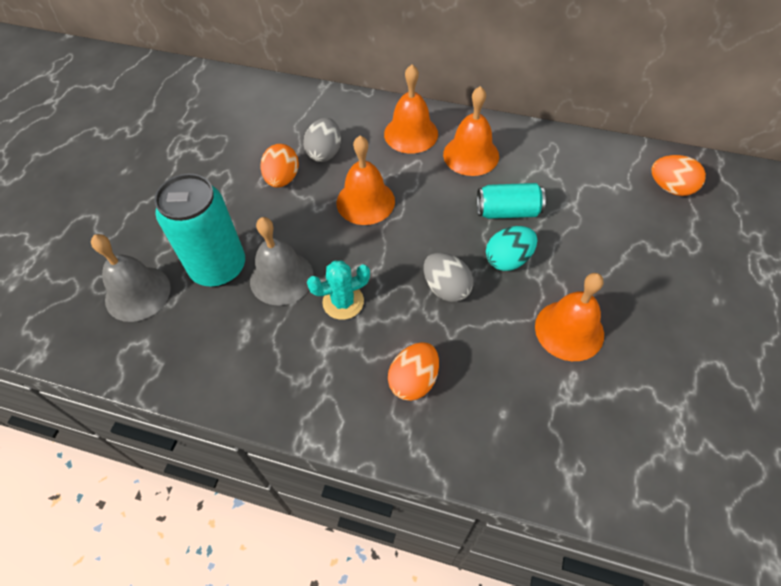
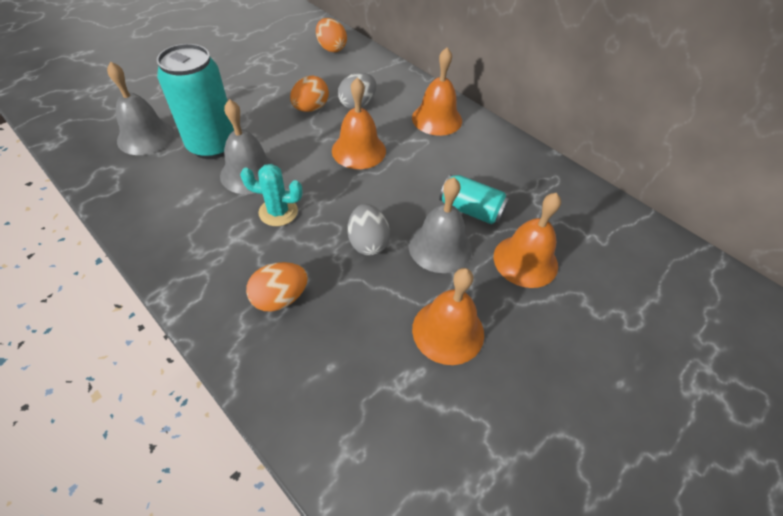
camera: 25 degrees right, 5 degrees down
(471, 155) = (474, 154): orange bell -> orange bell (525, 260)
(508, 259) = (440, 247): turquoise egg -> grey bell
(670, 188) = (647, 262): orange egg -> orange egg (331, 48)

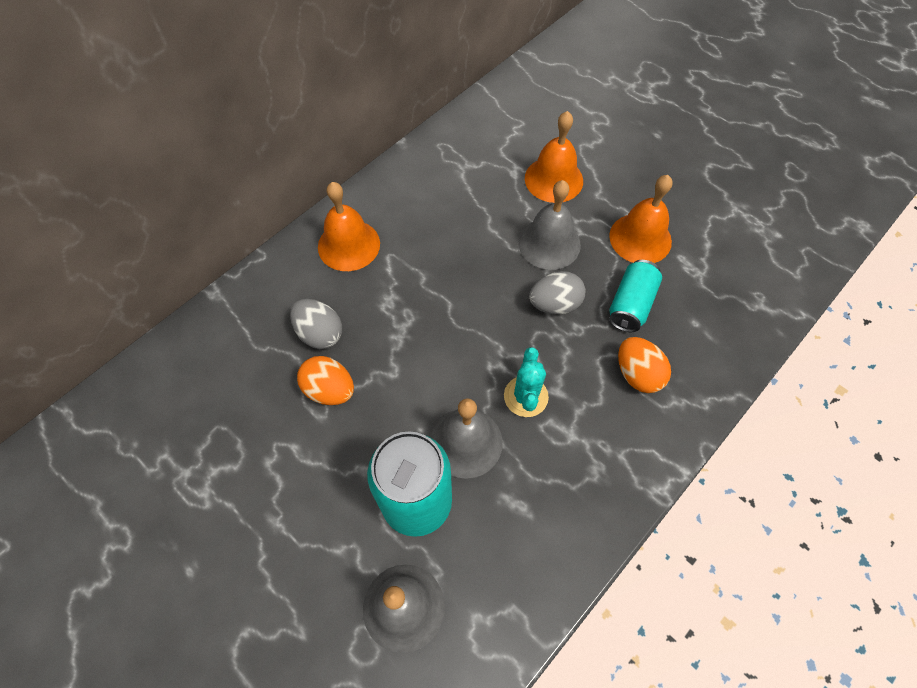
camera: 90 degrees left, 10 degrees up
(331, 48) = (173, 382): orange egg -> none
(358, 150) = (413, 324): orange bell -> none
(471, 210) = (496, 217): turquoise can -> turquoise can (630, 304)

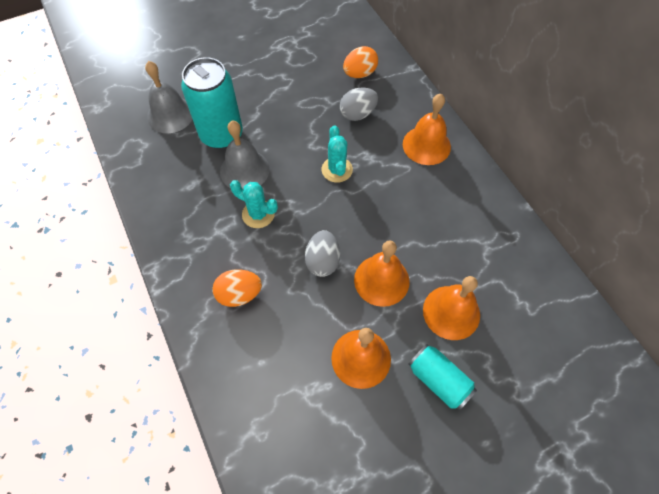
camera: 110 degrees right, 0 degrees up
(330, 390) = (314, 110): orange egg -> orange egg (359, 74)
(422, 329) = (337, 170): none -> turquoise cactus
(549, 243) = (381, 280): grey bell -> orange bell
(630, 304) = (299, 318): turquoise can -> turquoise can (438, 380)

